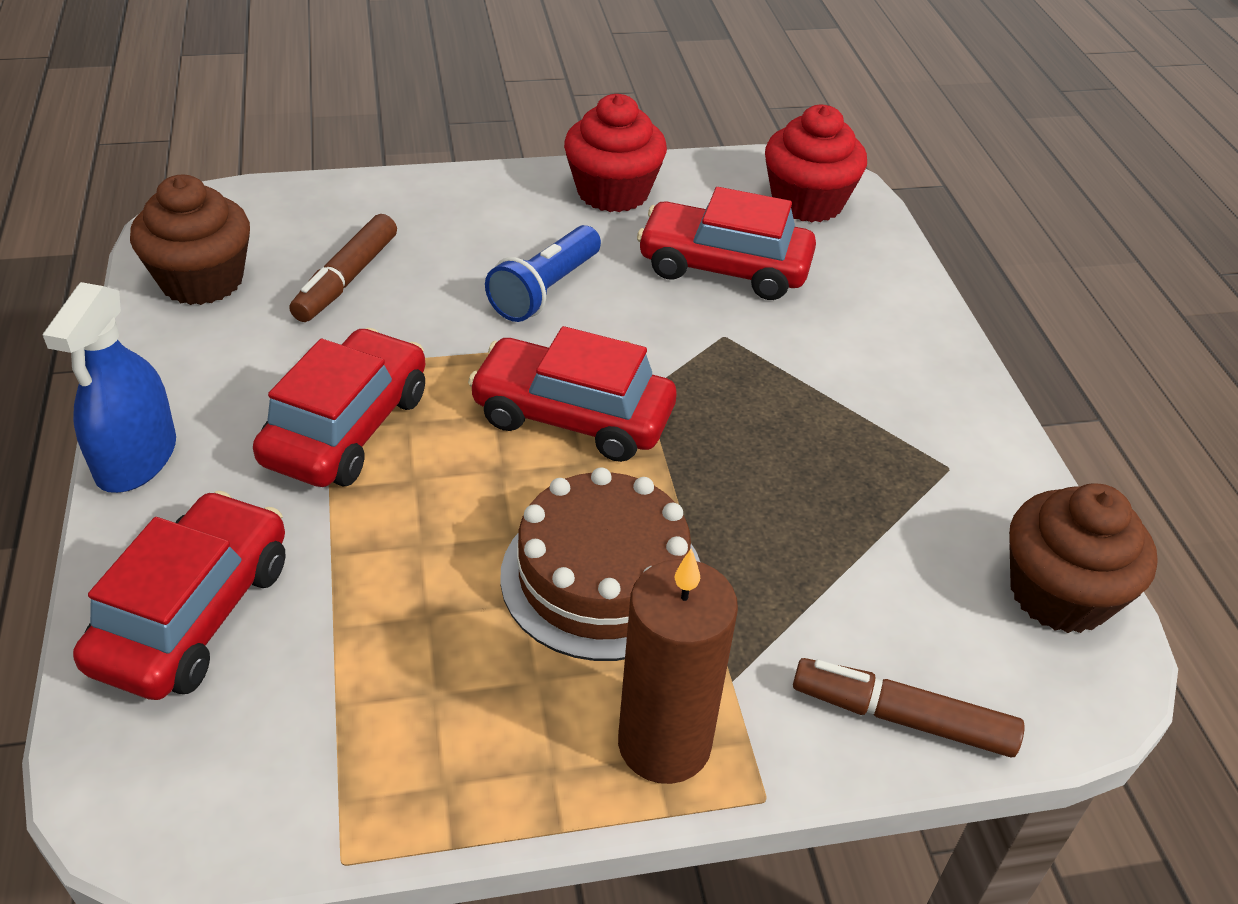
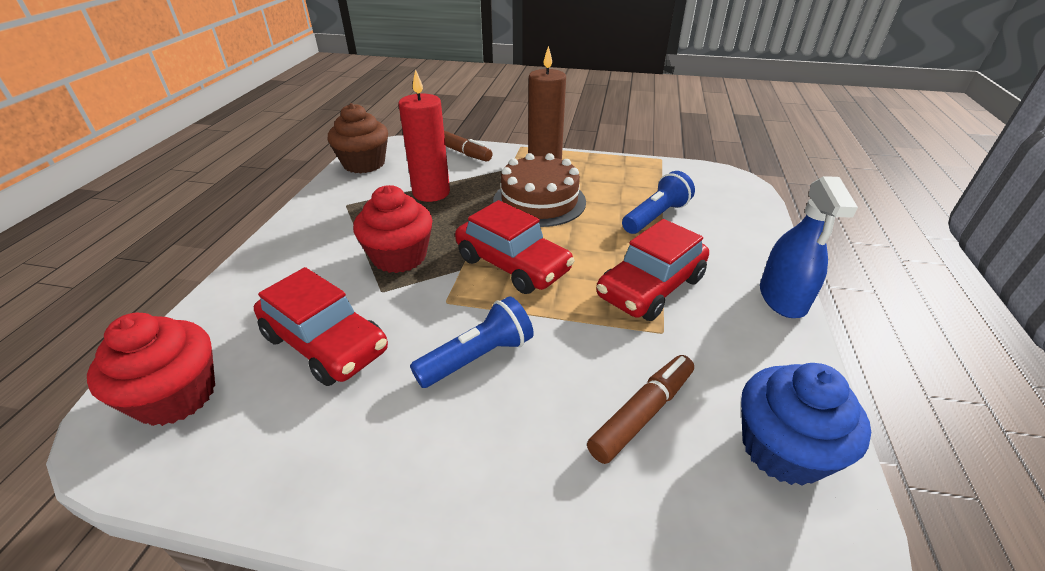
camera: 155 degrees left, 5 degrees down
(136, 458) = (782, 298): blue spray bottle -> blue spray bottle turned 150 degrees clockwise
(193, 614) = (727, 224): red car -> none
(202, 280) = (783, 449): brown cupcake -> blue cupcake
(347, 596) = (655, 216): none -> blue flashlight
(613, 192) = (334, 466): red cupcake -> red cupcake (399, 256)
(831, 541) = (431, 193): none -> red candle

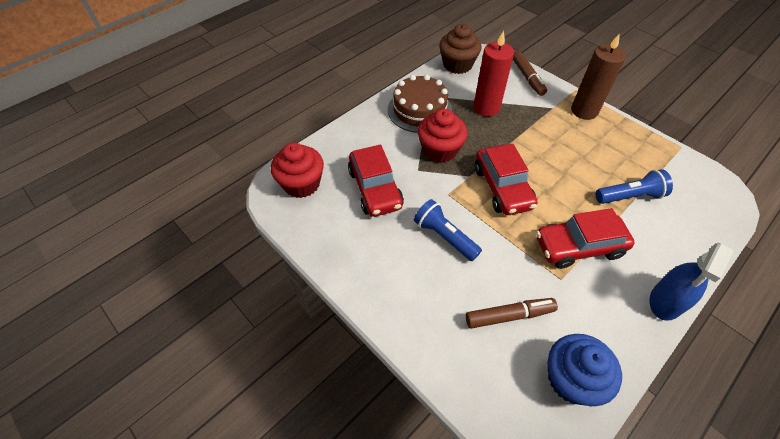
camera: 35 degrees right, 15 degrees up
(477, 357) = (444, 237): blue flashlight -> blue flashlight turned 135 degrees counterclockwise
(539, 201) = (554, 146): brown cake -> brown cake (419, 110)

